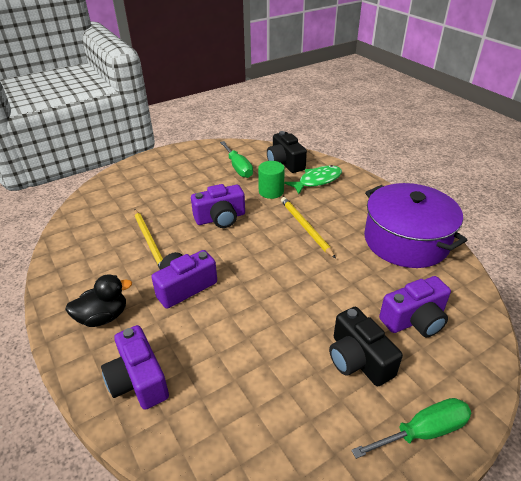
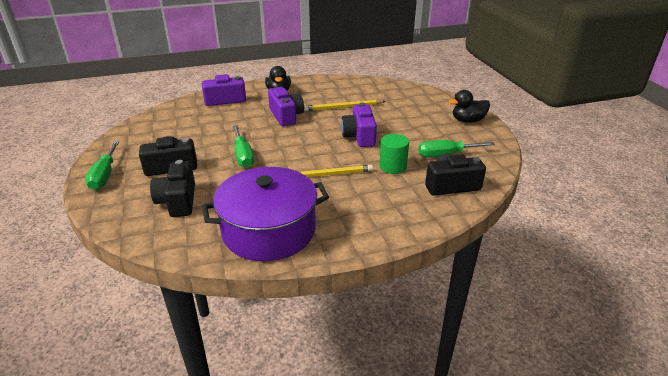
camera: 105 degrees right, 5 degrees down
(168, 160) = (468, 121): none -> black duck
(299, 297) = (243, 156): none -> green screwdriver
(317, 181) = (405, 200): green fish -> none
(414, 320) = (178, 201): purple camera -> black camera

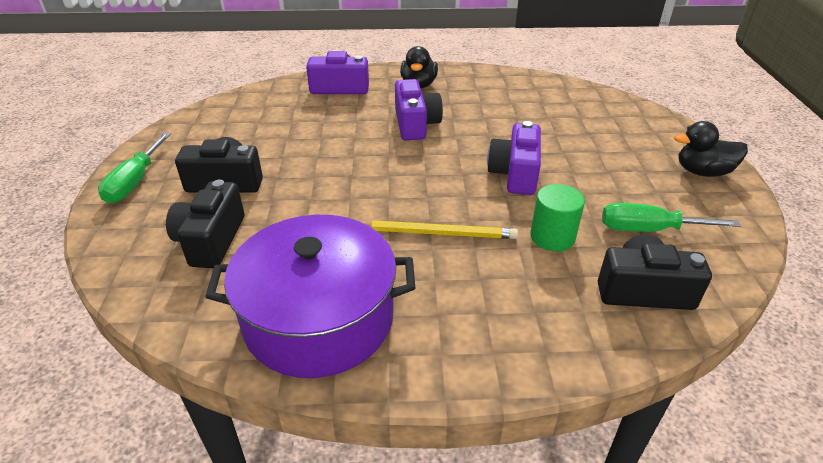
camera: 15 degrees right, 5 degrees up
(243, 156) = (330, 180): green screwdriver -> none
(343, 107) = (505, 121): yellow pencil -> none

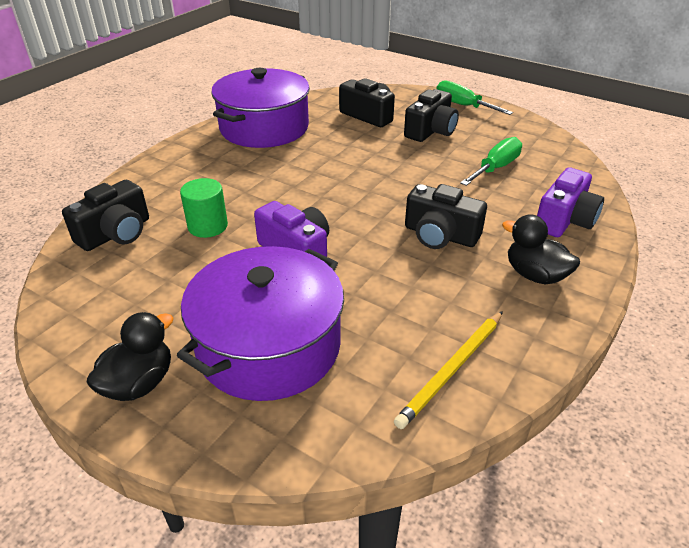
camera: 125 degrees right, 0 degrees up
(415, 124) = (440, 235): purple camera -> black camera
(438, 233) = (277, 184): yellow pencil -> yellow pencil (452, 370)
(606, 143) = (269, 346): none -> purple pot
(649, 229) = (145, 277): green screwdriver -> green screwdriver (495, 168)

